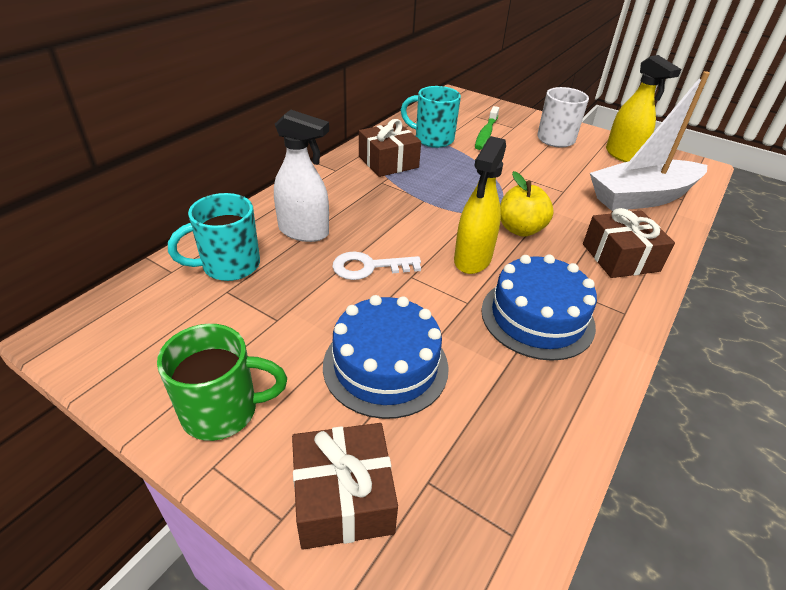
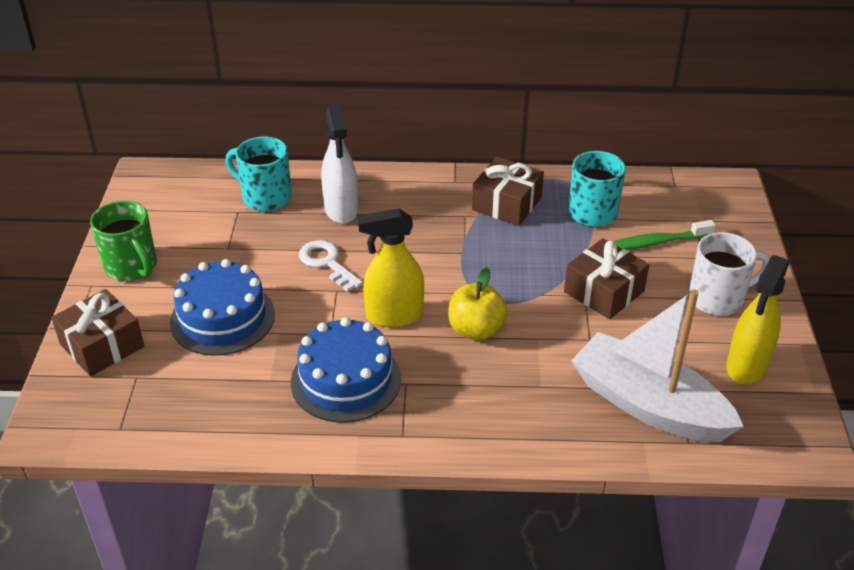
camera: 60 degrees right, 0 degrees up
(620, 257) = (496, 413): brown gift -> brown gift (604, 291)

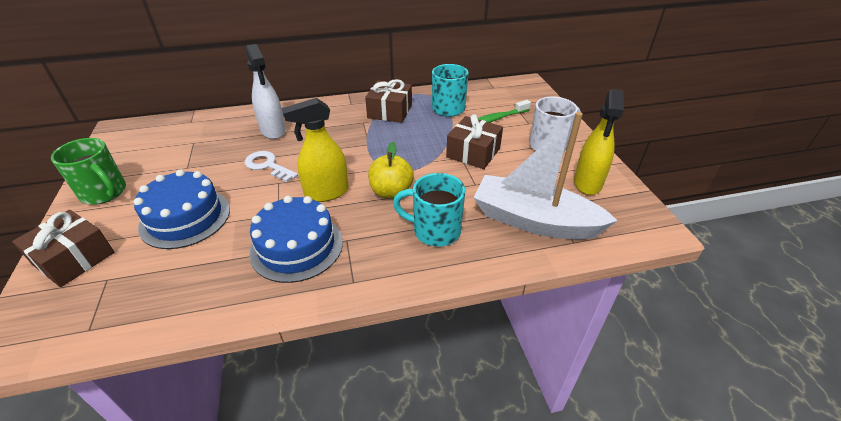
camera: 15 degrees left, 0 degrees up
(265, 197) = (214, 131): turquoise mug -> turquoise mug (434, 231)

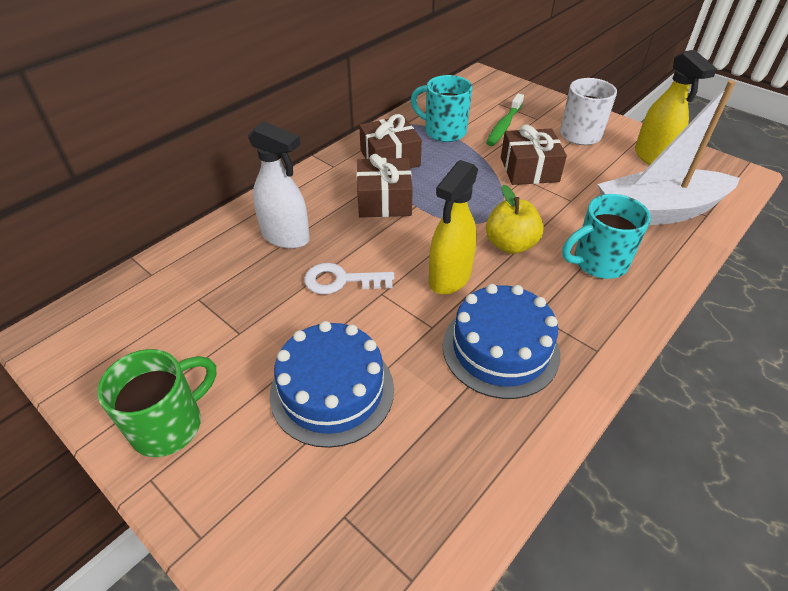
camera: 35 degrees left, 5 degrees up
(74, 258) = (260, 523): brown gift -> brown gift (384, 200)
(104, 193) = (170, 424): green mug -> green mug turned 45 degrees counterclockwise

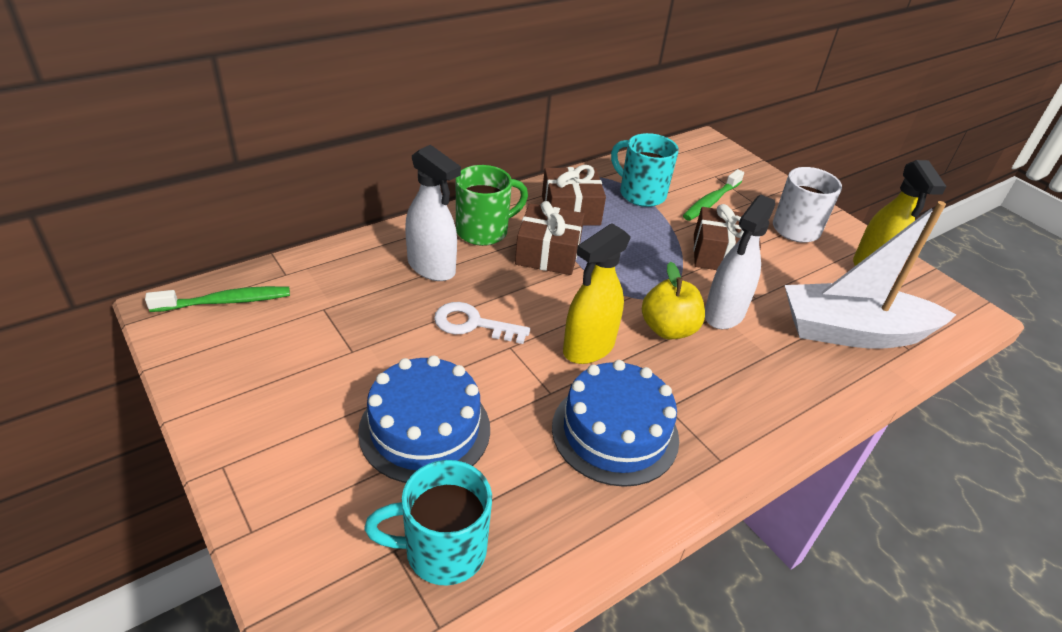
camera: 10 degrees right, 5 degrees down
(101, 314) = (226, 301): none -> green toothbrush
(170, 424) = (257, 421): green mug -> green mug (484, 231)
(551, 220) = (724, 314): none -> white spray bottle
(598, 262) = (759, 370): turquoise mug -> turquoise mug (442, 550)

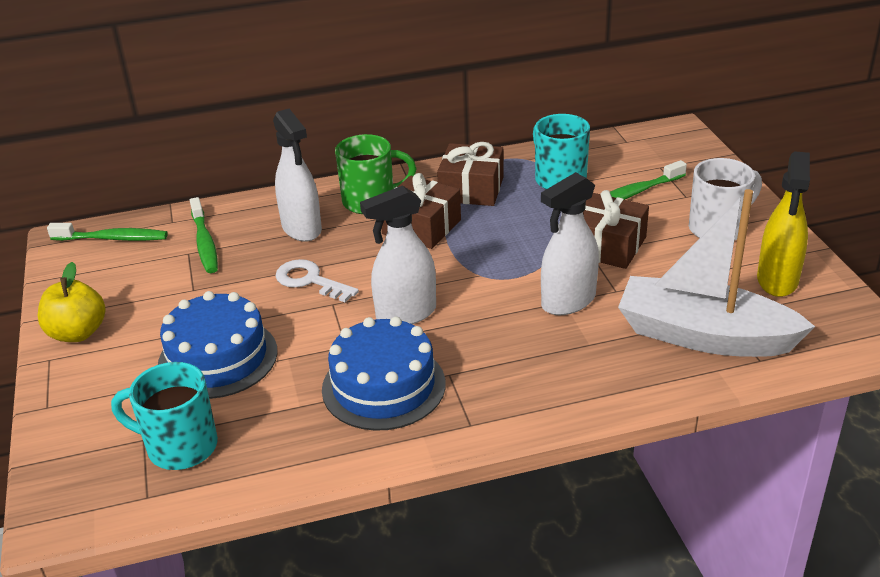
camera: 25 degrees right, 5 degrees down
(336, 295) = (205, 243): none -> green toothbrush
(588, 348) = (405, 314): yellow spray bottle -> white spray bottle
(668, 329) = (497, 308): yellow apple -> yellow apple (78, 333)

